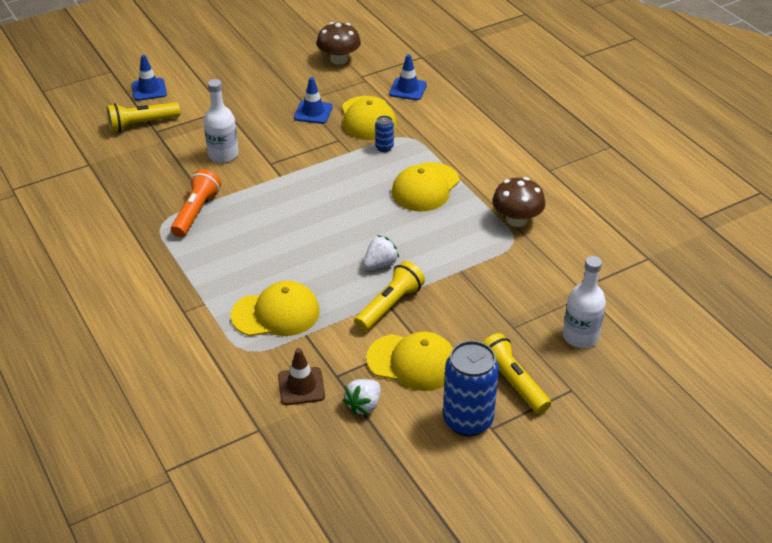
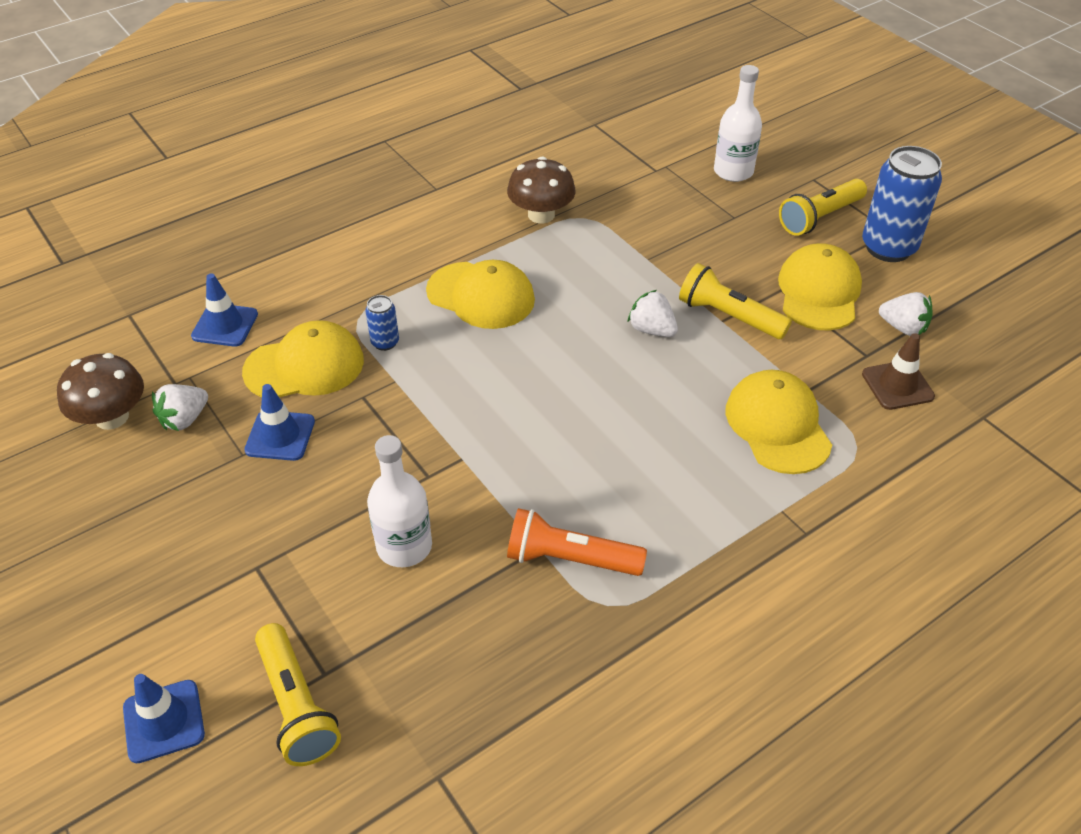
camera: 95 degrees left, 5 degrees up
(332, 81) = (185, 419): none -> white strawberry

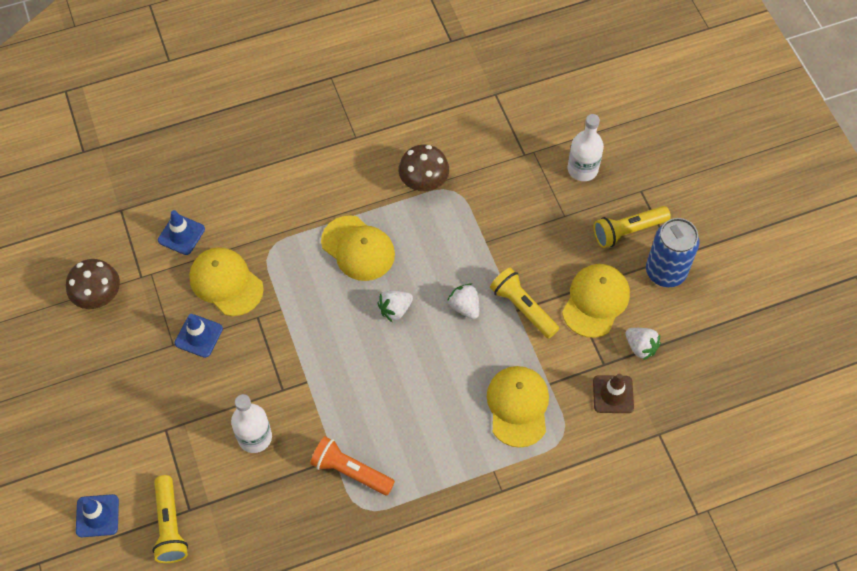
camera: 15 degrees right, 15 degrees up
(185, 419) = (142, 308): white strawberry -> white strawberry (395, 310)
(305, 366) = (226, 282): yellow cap -> yellow cap turned 135 degrees counterclockwise
(385, 342) = (282, 275): blue can -> none

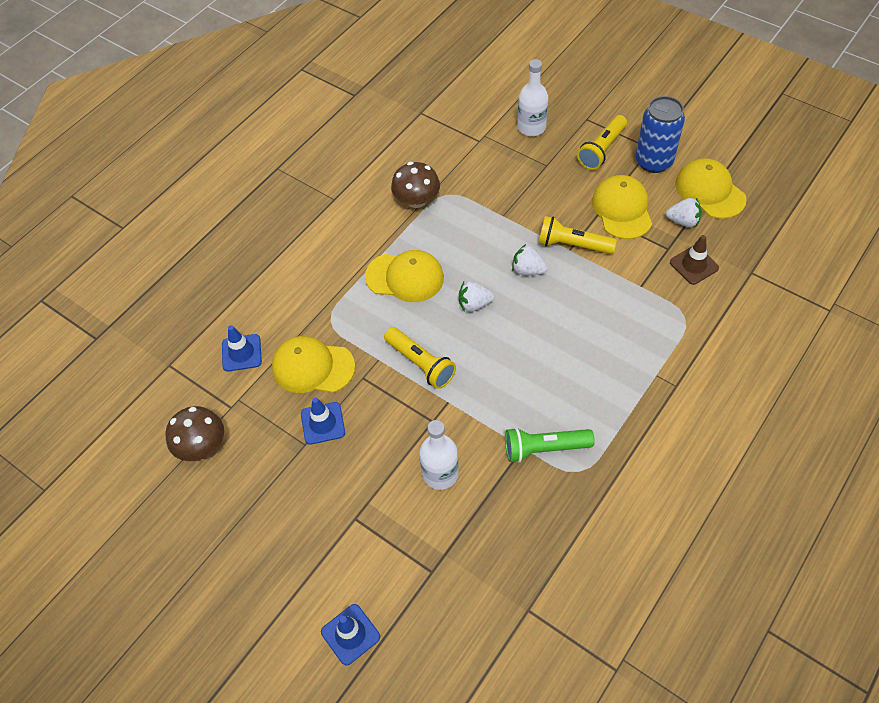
camera: 30 degrees left, 5 degrees down
(170, 525) = (425, 597): yellow flashlight -> yellow flashlight (421, 363)
(350, 471) = (544, 448): orange flashlight -> green flashlight
(395, 310) = (474, 304): white strawberry -> white strawberry turned 60 degrees clockwise
(518, 406) = (632, 316): yellow cap -> yellow cap (710, 191)

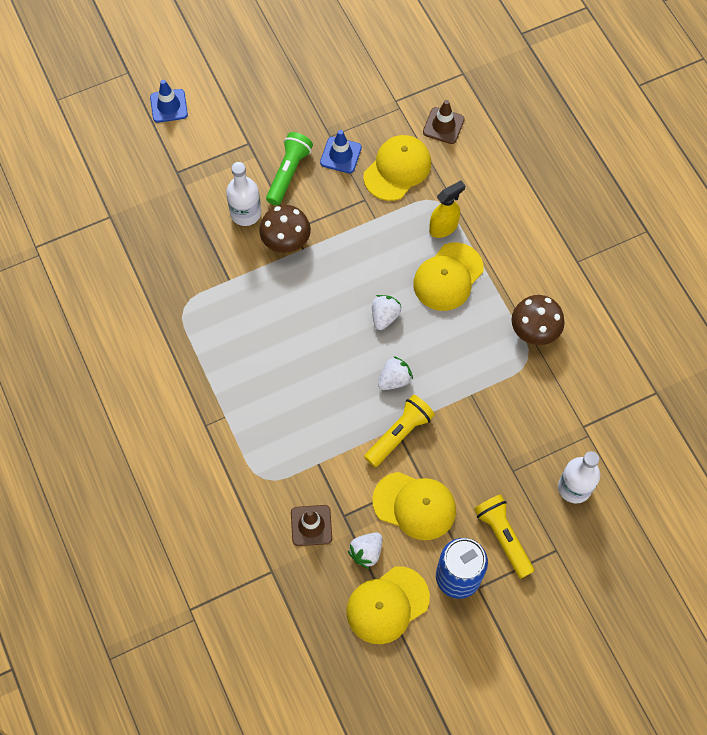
camera: 115 degrees right, 10 degrees up
(202, 446) = (373, 71): brown mushroom -> brown mushroom (286, 240)
(241, 353) = (443, 126): blue traffic cone -> brown traffic cone
(356, 302) = (443, 227): none -> yellow spray bottle
(421, 363) = (351, 246): yellow flashlight -> none
(544, 448) = (217, 294): green flashlight -> green flashlight (288, 173)
(710, 191) = (387, 605): yellow cap -> yellow cap turned 150 degrees clockwise

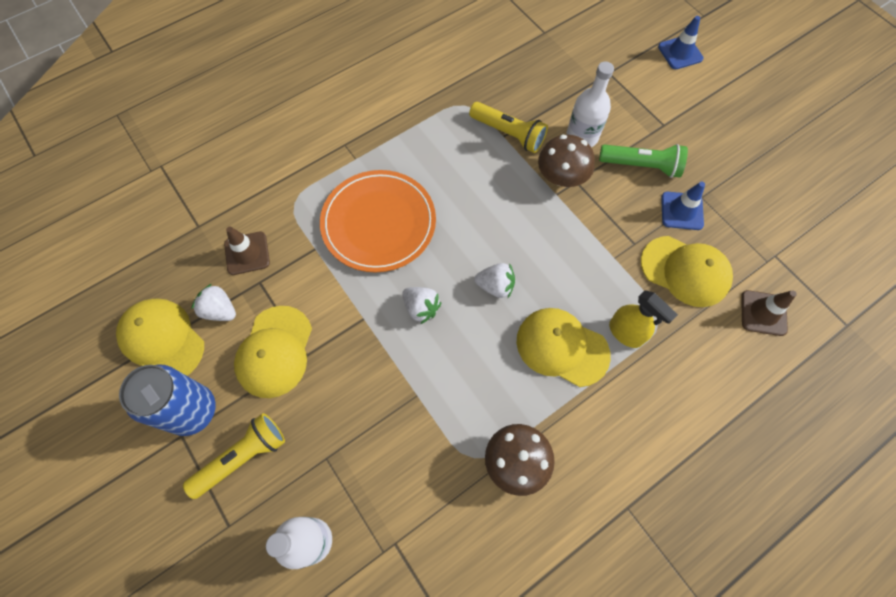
camera: 80 degrees right, 0 degrees up
(302, 404) = (378, 223): none -> orange plate
(399, 434) = (357, 323): yellow flashlight -> yellow flashlight (508, 134)

